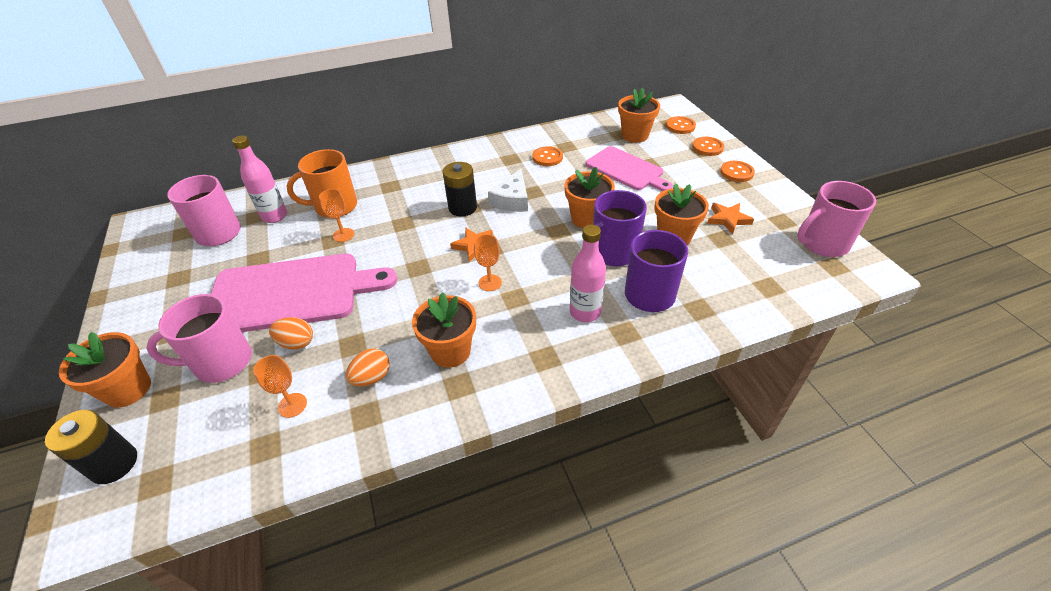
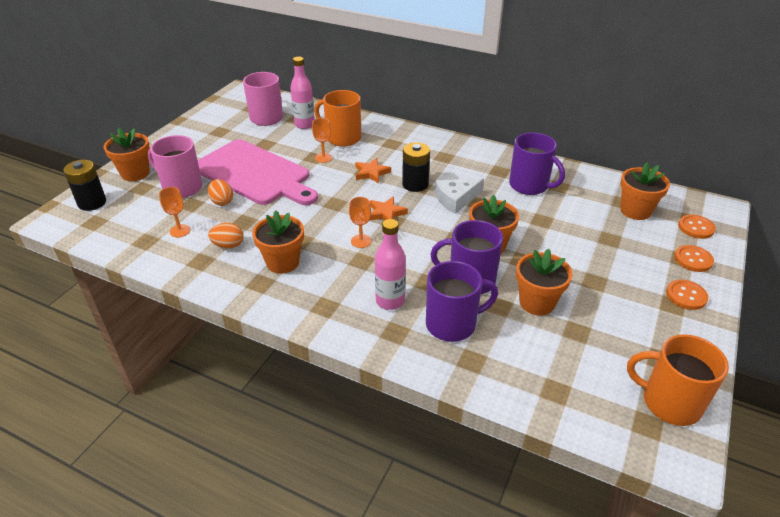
camera: 45 degrees right, 5 degrees down
(547, 157) = (529, 186): orange button -> purple mug
(626, 170) = (581, 232): pink cutting board -> none
(728, 219) = (608, 323): orange star -> orange star (371, 173)
(822, 244) = (669, 402): pink mug -> orange mug

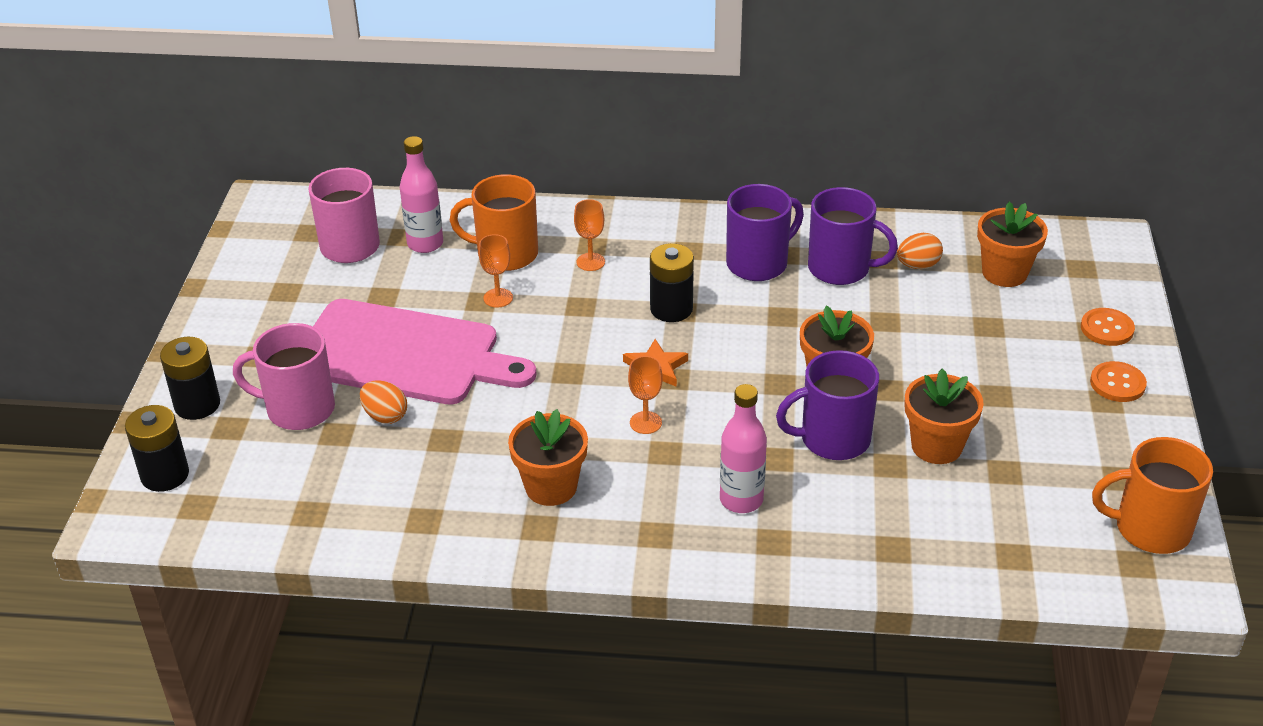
camera: 20 degrees left, 0 degrees up
(135, 173) = (197, 405): orange flower pot -> black battery
(180, 231) = (353, 482): orange goblet -> orange goblet (590, 262)
(228, 245) = (449, 484): orange egg -> orange egg (918, 265)
(371, 173) = (592, 306): orange star -> none
(452, 324) = (843, 508): purple mug -> purple mug (758, 263)
(456, 199) = (746, 319): white cheese -> none
(696, 228) = (1093, 279): orange button -> none

